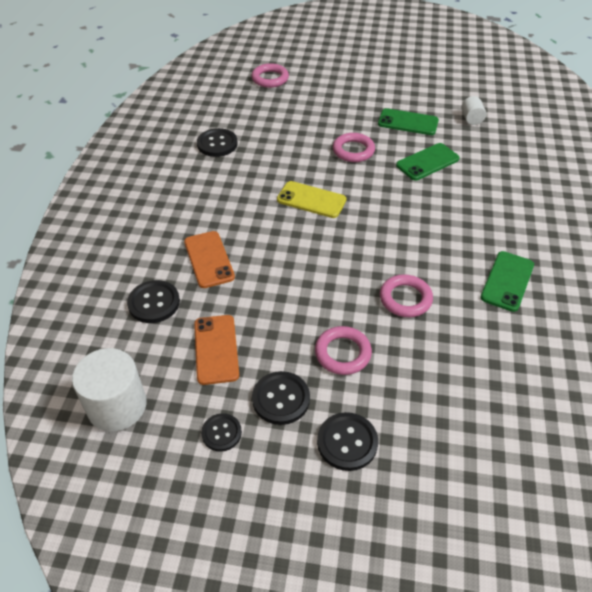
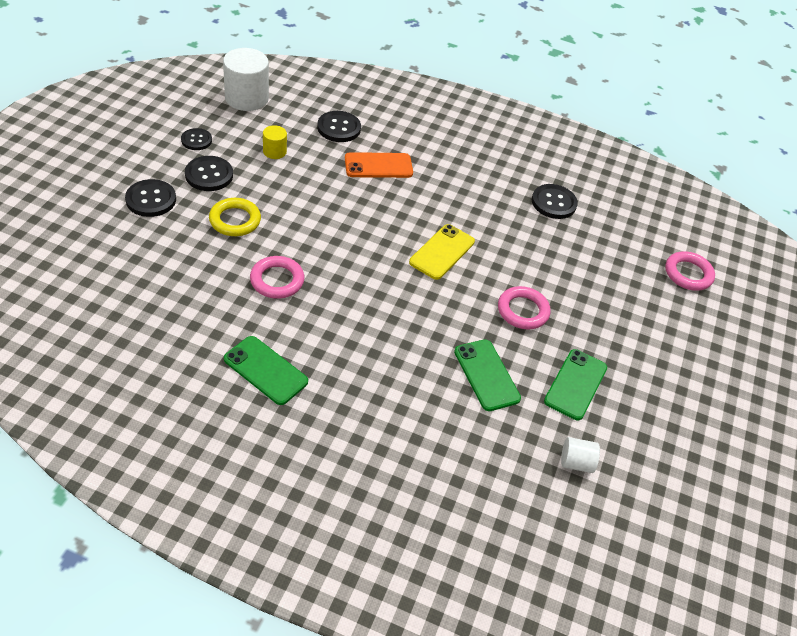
camera: 95 degrees right, 0 degrees up
(216, 349) = (274, 151): orange phone -> yellow cylinder
(342, 353) = (235, 220): pink ring -> yellow ring

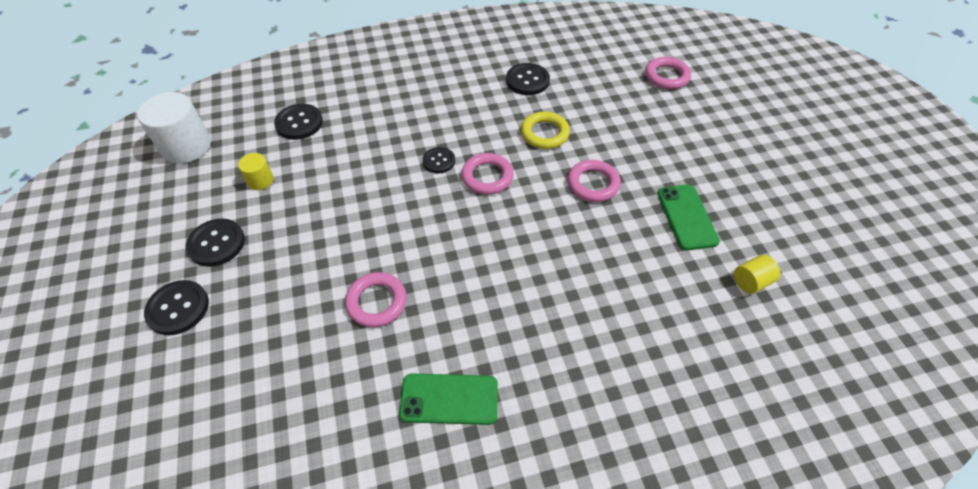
camera: 30 degrees left, 5 degrees up
(196, 140) = (172, 217): black button -> black button (439, 161)
(235, 220) = (283, 271): yellow ring -> yellow ring (544, 133)
(378, 166) = (365, 135): orange phone -> none
(442, 252) = (487, 177): yellow phone -> pink ring
(486, 375) = (622, 258): green phone -> none
(576, 462) = (751, 282): white cylinder -> yellow cylinder

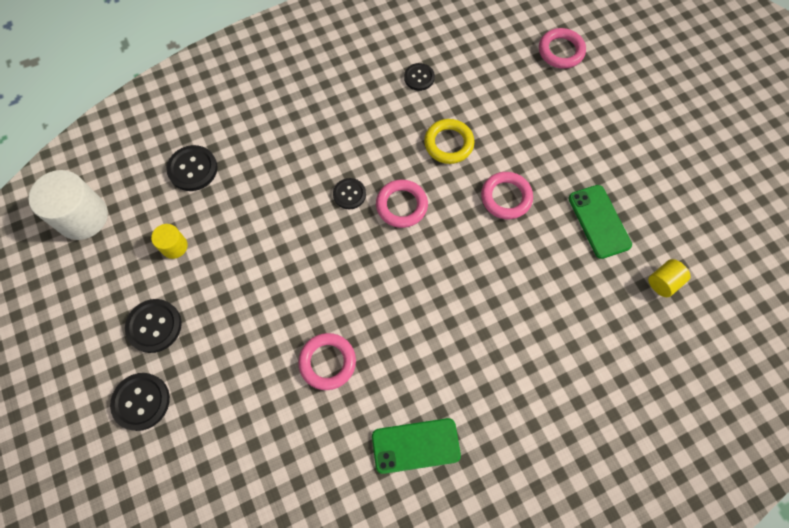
camera: 10 degrees left, 15 degrees up
(527, 80) = (419, 77): black button -> black button, size x0.67

